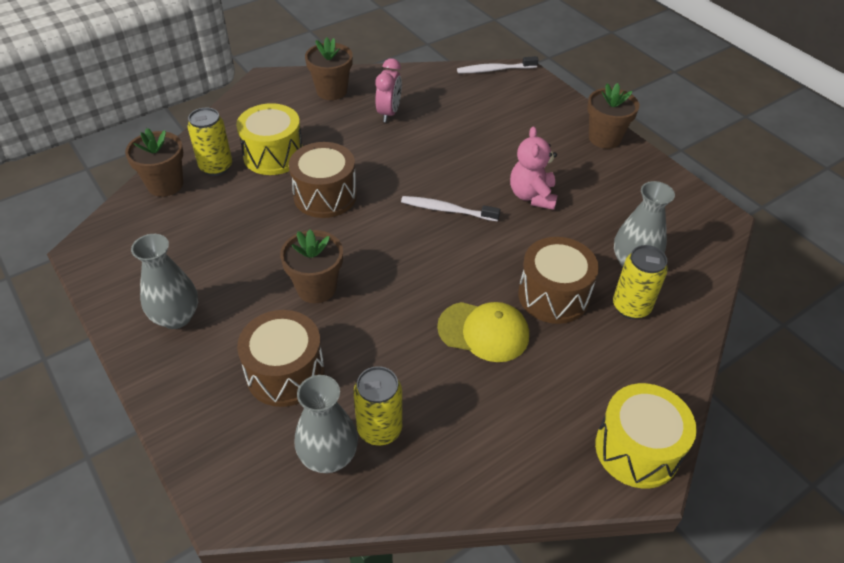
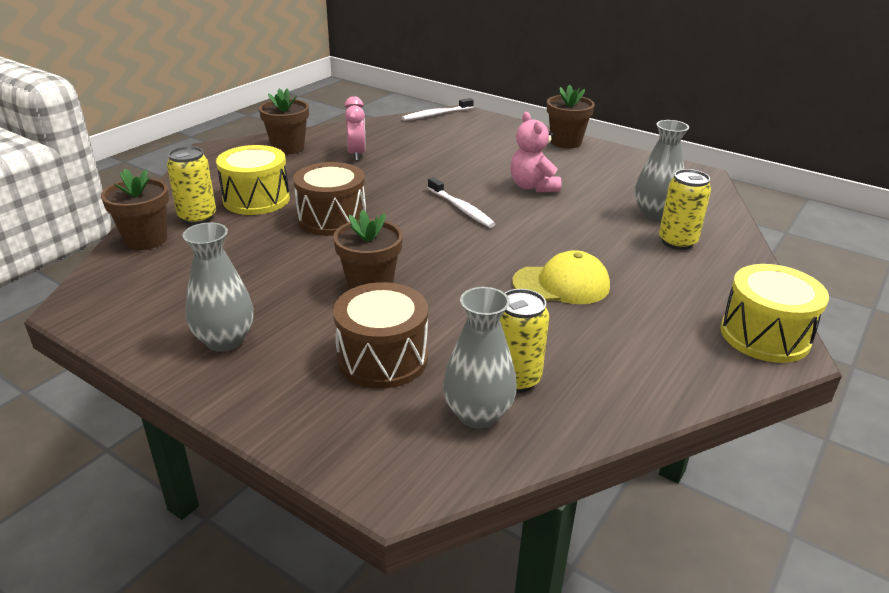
camera: 20 degrees left, 15 degrees down
(447, 210) = (461, 208): white toothbrush -> white toothbrush turned 120 degrees counterclockwise
(553, 295) = (604, 247): brown drum -> none

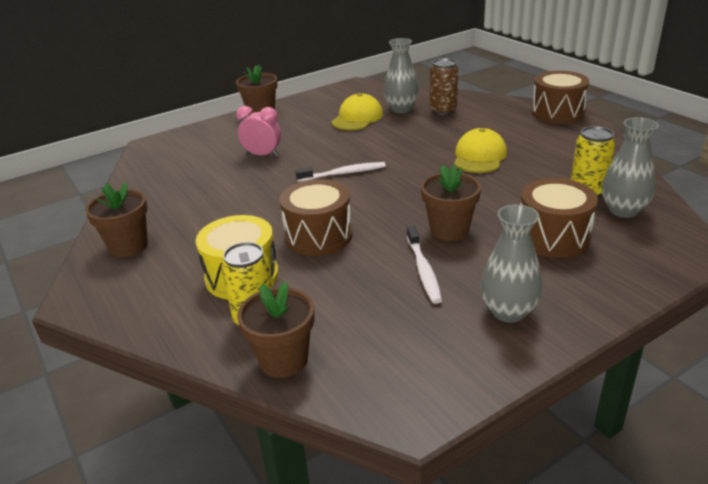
camera: 65 degrees left, 0 degrees up
(356, 154) = (188, 208): pink clock -> pink clock (262, 155)
(436, 114) = (140, 156): white toothbrush -> white toothbrush (423, 270)
(533, 187) = (328, 140): pink teddy bear -> none
(603, 192) = (357, 118): none -> yellow cap
(677, 242) = (443, 111): yellow can -> brown can
(764, 335) = (557, 113): yellow drum -> brown drum

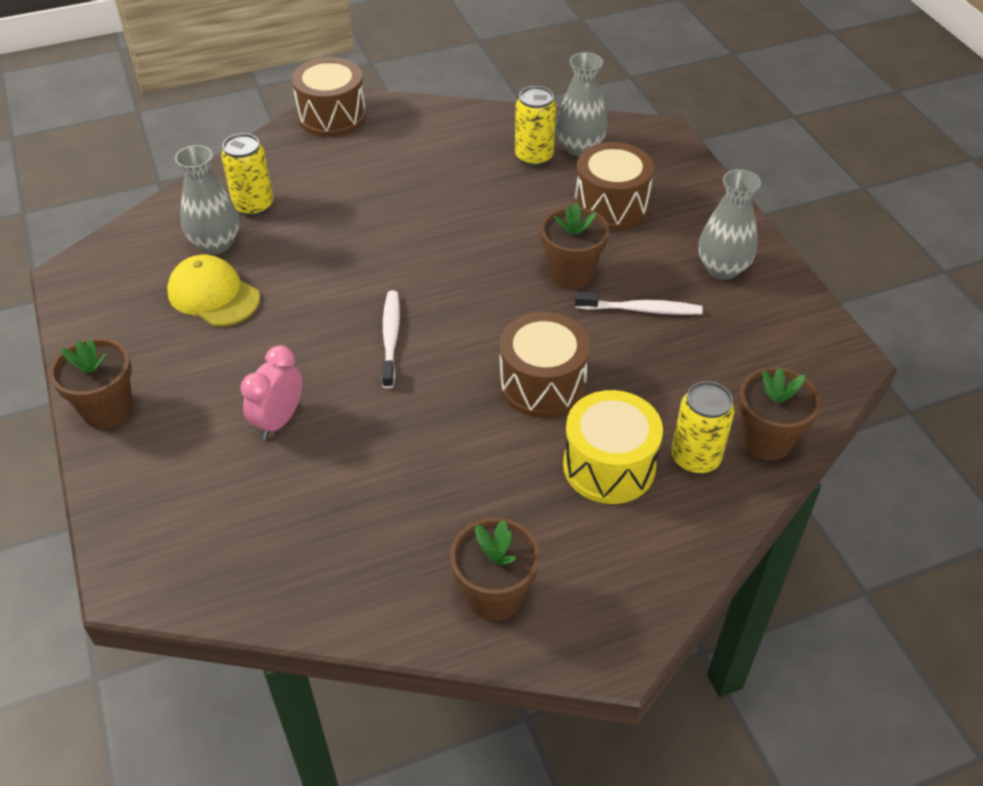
camera: 80 degrees left, 15 degrees up
(443, 111) = (253, 206): brown can -> yellow can
(479, 156) = (411, 209): yellow cap -> none

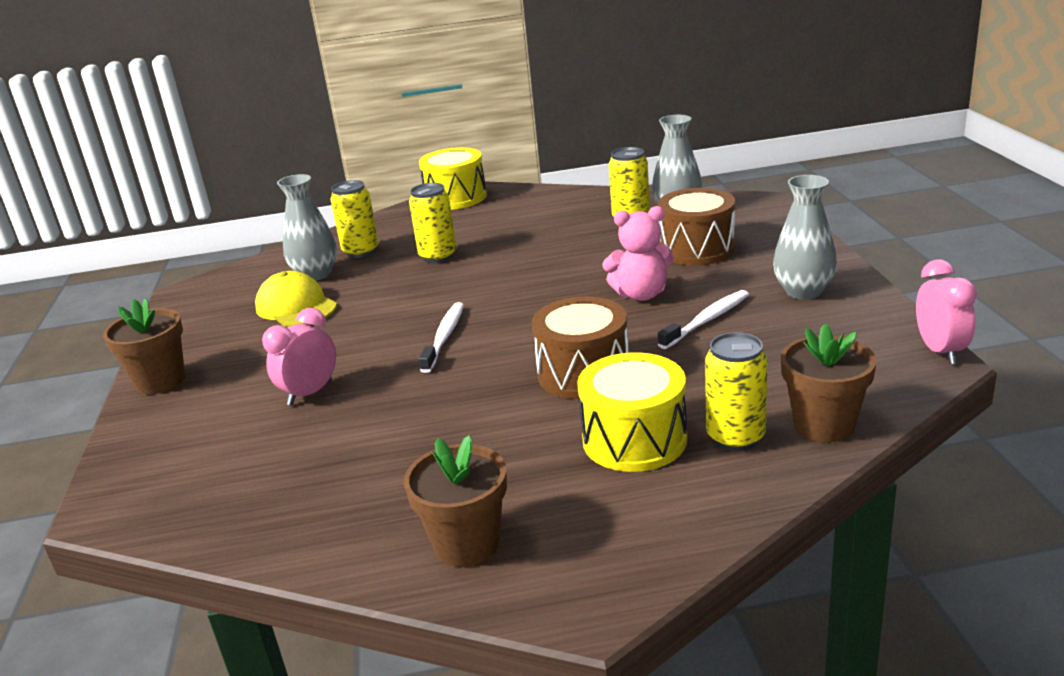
camera: 15 degrees right, 20 degrees down
(332, 116) = (456, 198): brown drum -> yellow drum
(343, 215) = (438, 256): none -> yellow can
(571, 273) = (641, 294): brown flower pot -> pink teddy bear
(641, 309) = (707, 320): white toothbrush -> white toothbrush turned 60 degrees counterclockwise
(850, 346) = (940, 351): none -> pink clock

